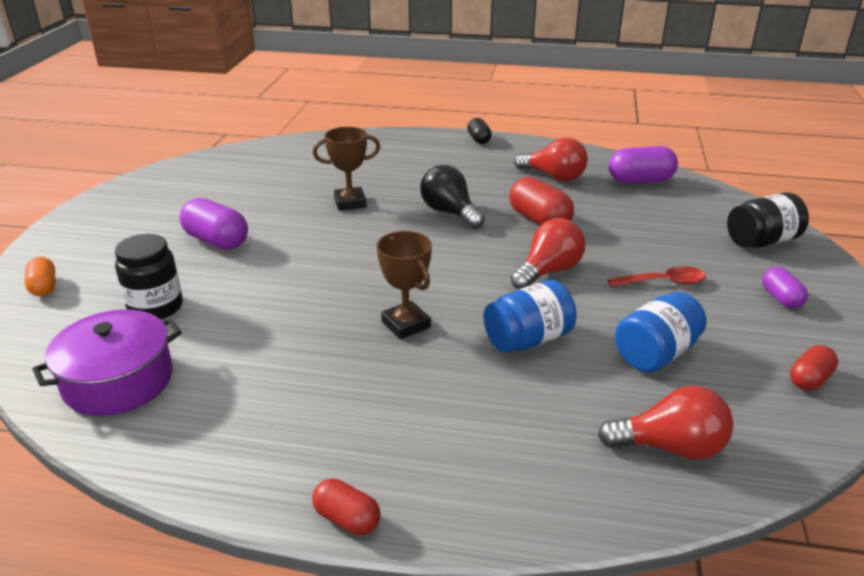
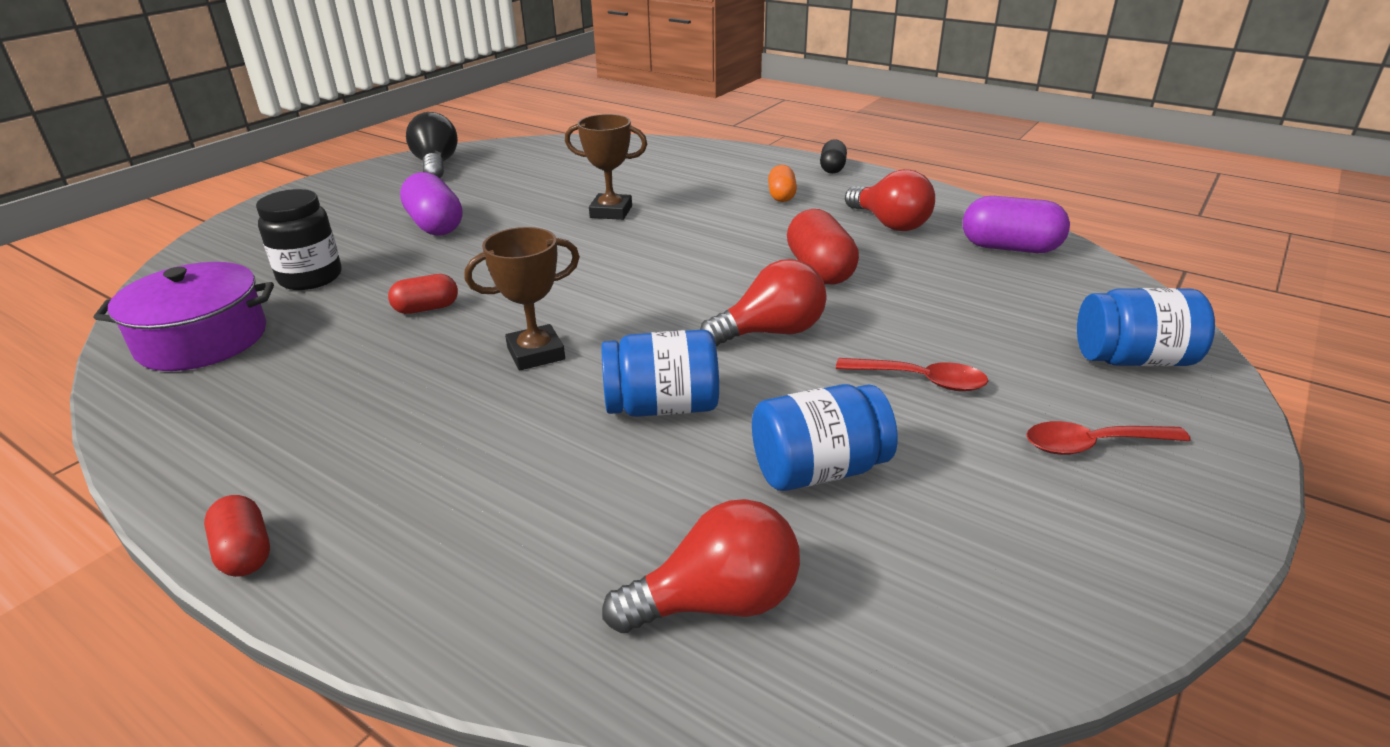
camera: 25 degrees right, 0 degrees up
(44, 287) = (240, 238): orange capsule -> orange capsule (781, 196)
(406, 324) = (536, 353): brown trophy -> brown trophy turned 75 degrees clockwise
(450, 212) = (714, 242): black light bulb -> black light bulb (436, 165)
(670, 447) = (717, 602): red light bulb -> red light bulb turned 45 degrees counterclockwise
(761, 241) = (1133, 359): black jar -> blue jar
(781, 298) = (1092, 445): purple capsule -> red spoon
(809, 379) = (1034, 575): red capsule -> red capsule (426, 308)

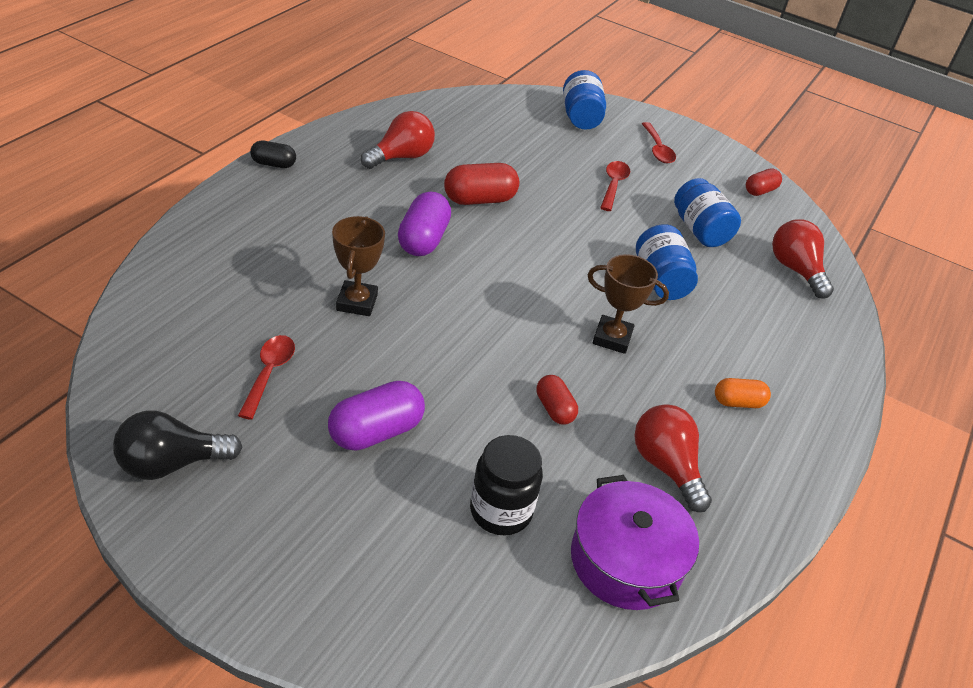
camera: 100 degrees left, 10 degrees up
(245, 552) = (835, 442): red capsule -> red capsule (760, 191)
(520, 185) = (269, 373): none -> red spoon
(536, 353) = (612, 338): brown trophy -> brown trophy turned 45 degrees counterclockwise
(771, 332) = (569, 231): red light bulb -> red light bulb (666, 466)
(781, 196) = (335, 199): orange capsule -> orange capsule (738, 402)
(1010, 248) = (446, 119): purple capsule -> purple capsule (423, 240)

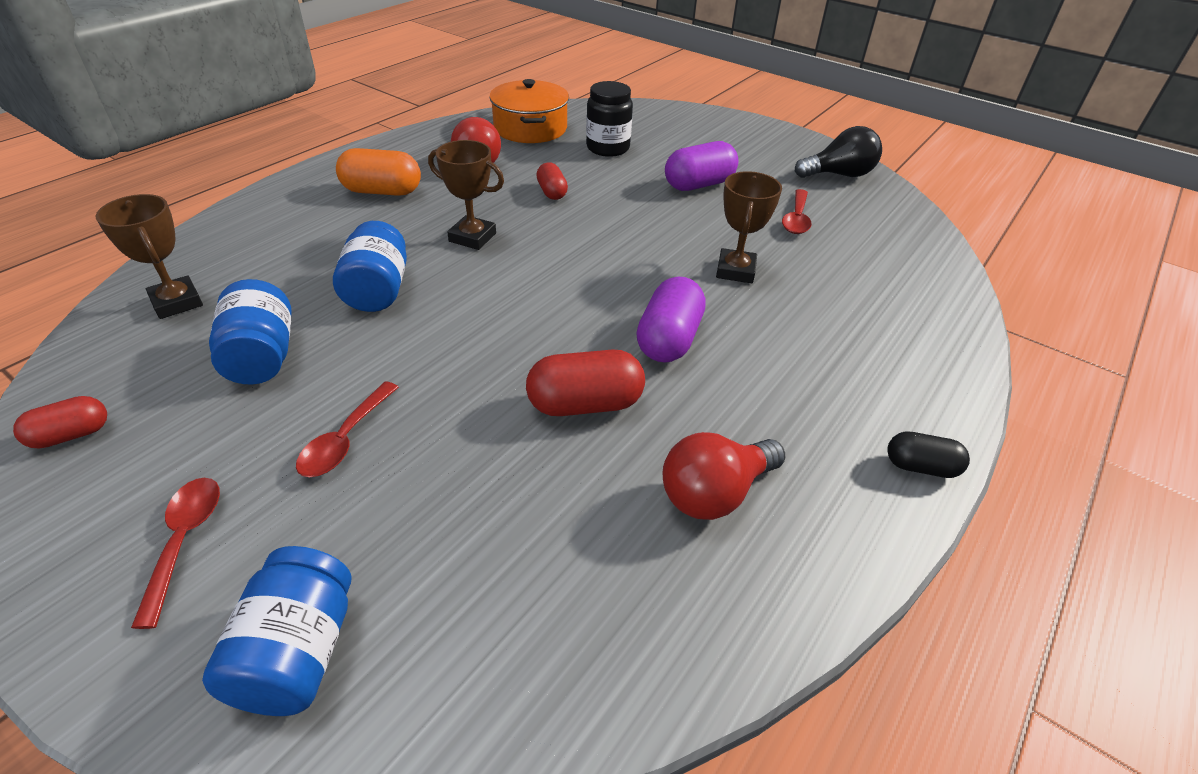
camera: 170 degrees left, 0 degrees up
(626, 560) = (530, 128): purple pot -> orange pot
(738, 402) = (382, 191): orange capsule -> orange capsule, size x1.66
(795, 270) = (177, 302): red light bulb -> brown trophy

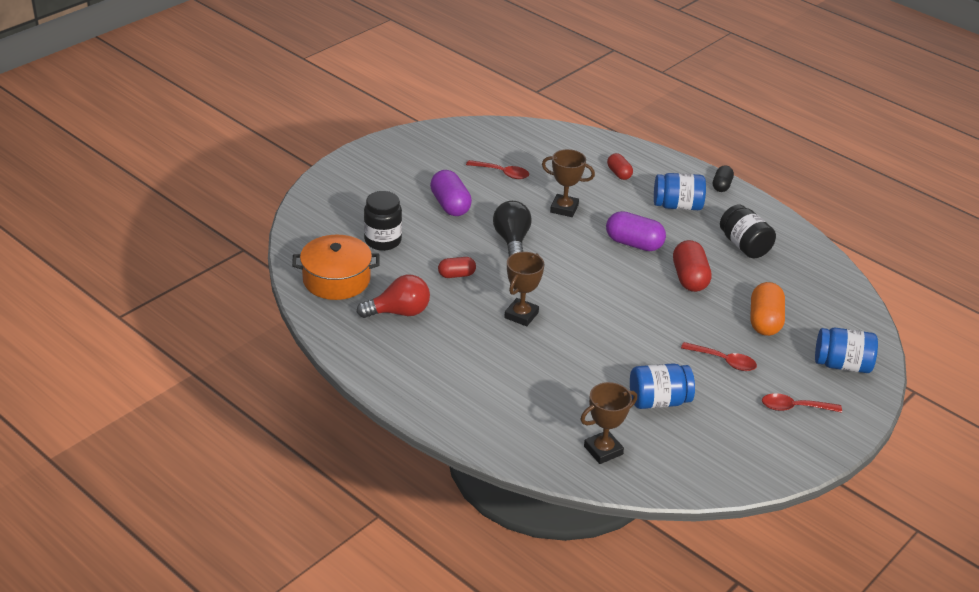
camera: 85 degrees left, 5 degrees down
(71, 435) = (731, 467): red capsule -> red capsule (619, 173)
(378, 290) = (587, 357): blue jar -> blue jar (677, 206)
(382, 191) = (448, 362): orange capsule -> orange capsule (764, 321)
(714, 493) = (744, 246): red light bulb -> black jar
(839, 175) = (440, 142): black light bulb -> black light bulb (512, 240)

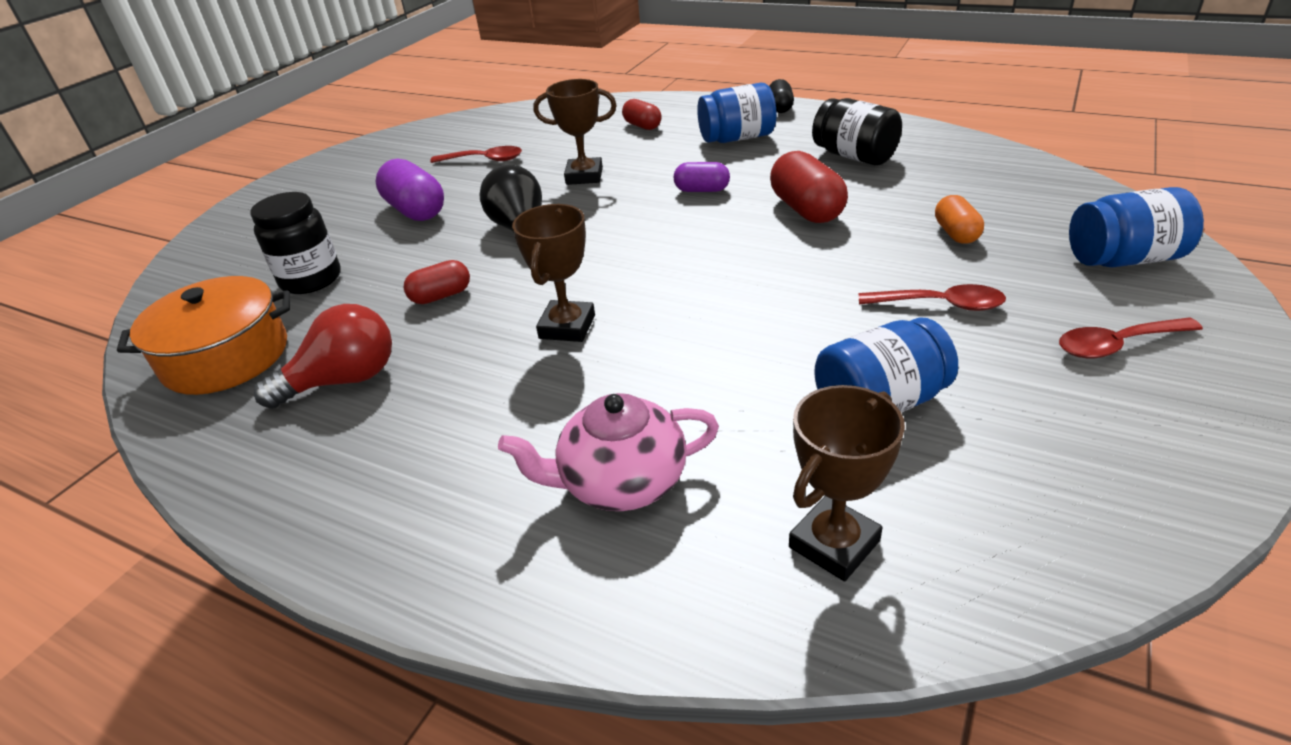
camera: 10 degrees left, 0 degrees up
(522, 400) = (620, 482): none -> pink teapot
(634, 243) = (702, 190): purple capsule -> purple capsule, size x0.60
(764, 321) = (956, 233): orange capsule -> orange capsule, size x0.60

